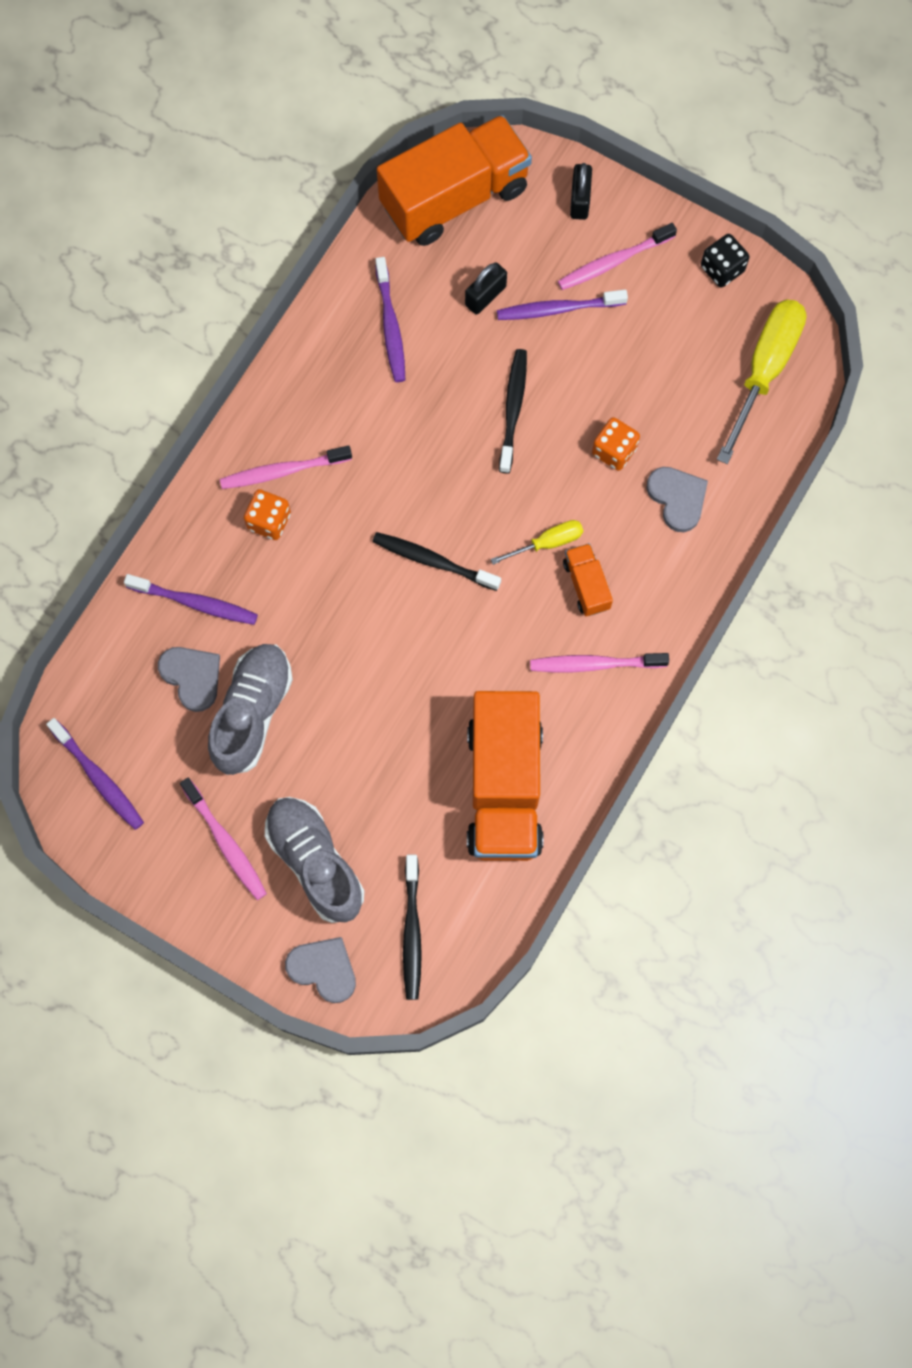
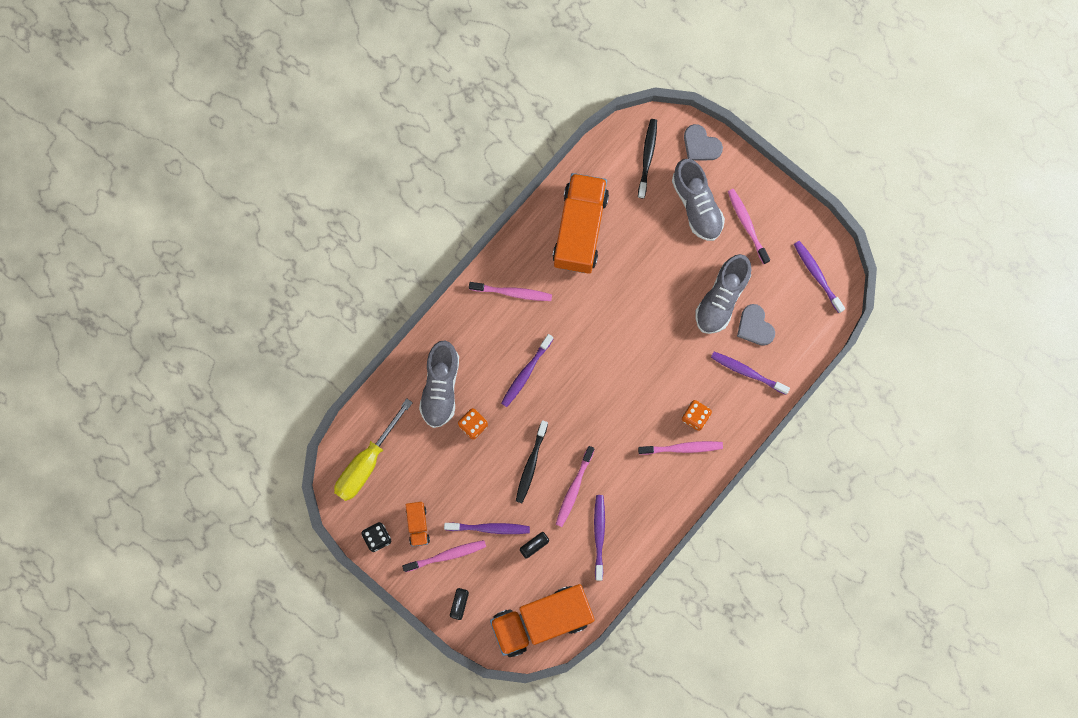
camera: 170 degrees left, 5 degrees up
(433, 561) = (598, 373): black toothbrush -> none
(440, 385) = (574, 488): none -> pink toothbrush
(548, 543) = (526, 373): yellow screwdriver -> purple toothbrush
(586, 585) = (508, 342): orange truck -> orange truck (418, 525)
(677, 498) = (440, 387): grey heart -> grey shoe

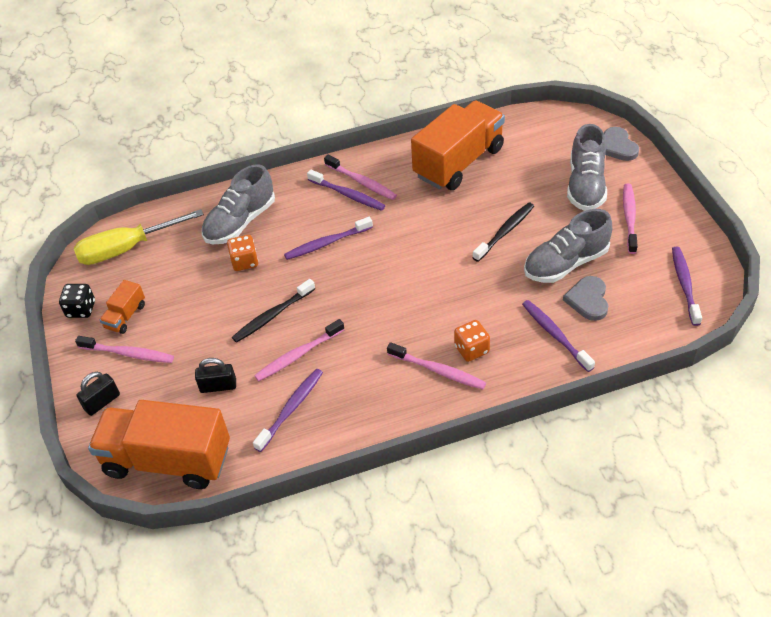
camera: 35 degrees right, 30 degrees down
(489, 528) = (188, 350): purple toothbrush -> purple toothbrush (348, 195)
(647, 157) = (559, 137): black toothbrush -> black toothbrush (505, 232)

